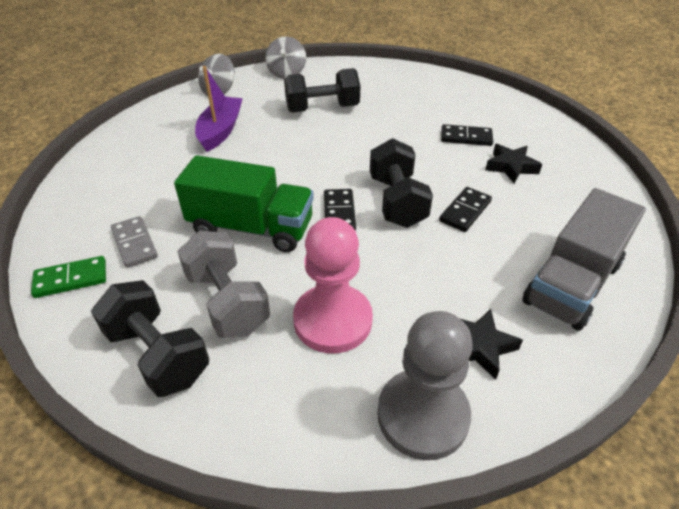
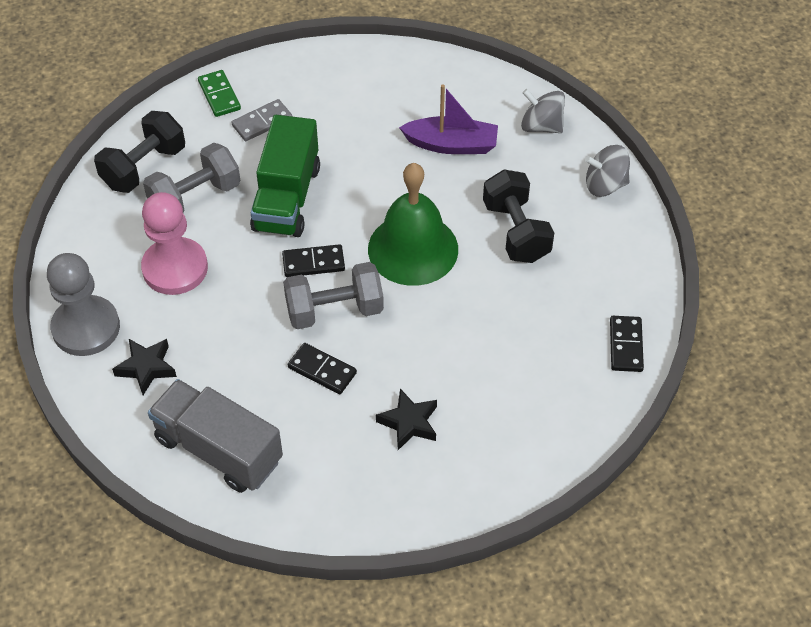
camera: 85 degrees right, 10 degrees up
(331, 156) = (413, 249): none -> green bell
(397, 201) = (334, 310): black dumbbell -> grey dumbbell
(466, 137) = (469, 381): black domino -> black domino (625, 345)

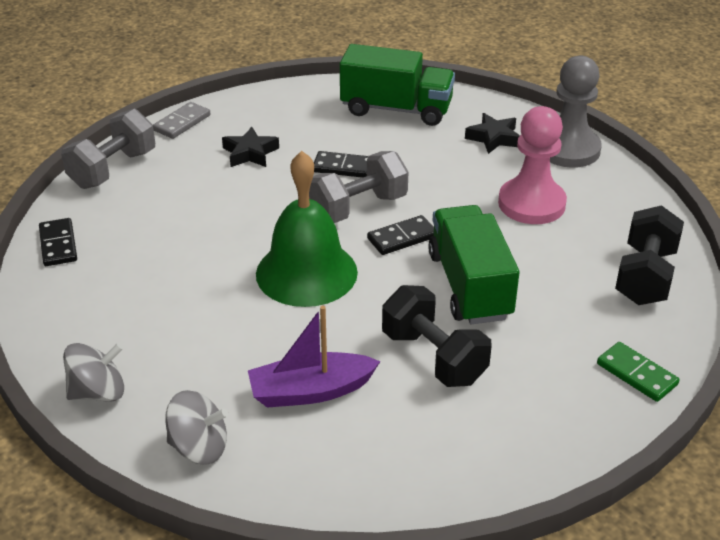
camera: 160 degrees right, 15 degrees down
(195, 197) = (566, 263): grey dumbbell -> grey dumbbell (113, 169)
(219, 450) = (396, 109): grey truck -> green truck
(262, 122) = (559, 356): grey domino -> grey domino (182, 123)
(516, 231) = (198, 315): black dumbbell -> black dumbbell (433, 357)

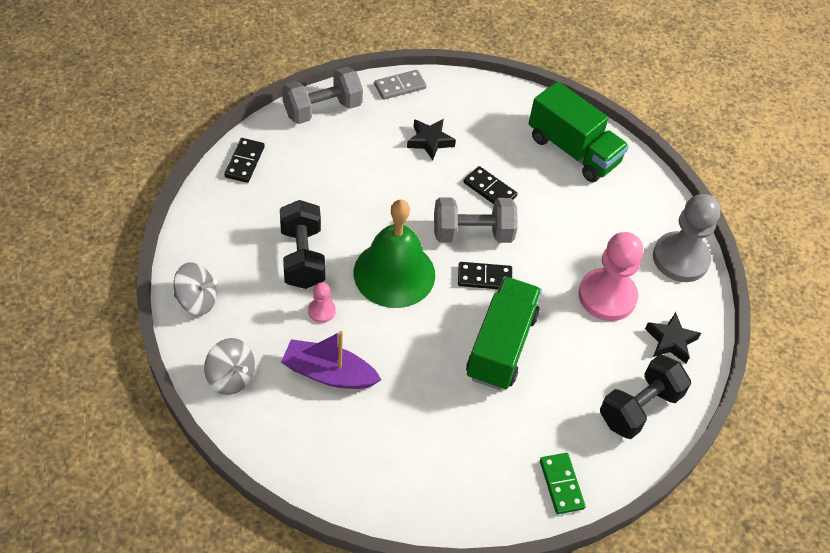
camera: 25 degrees right, 15 degrees up
(255, 338) = (321, 311): none -> pink pawn
(433, 357) = (429, 392): black dumbbell -> black dumbbell (302, 257)
(493, 138) = (628, 217): black star -> black star (670, 341)

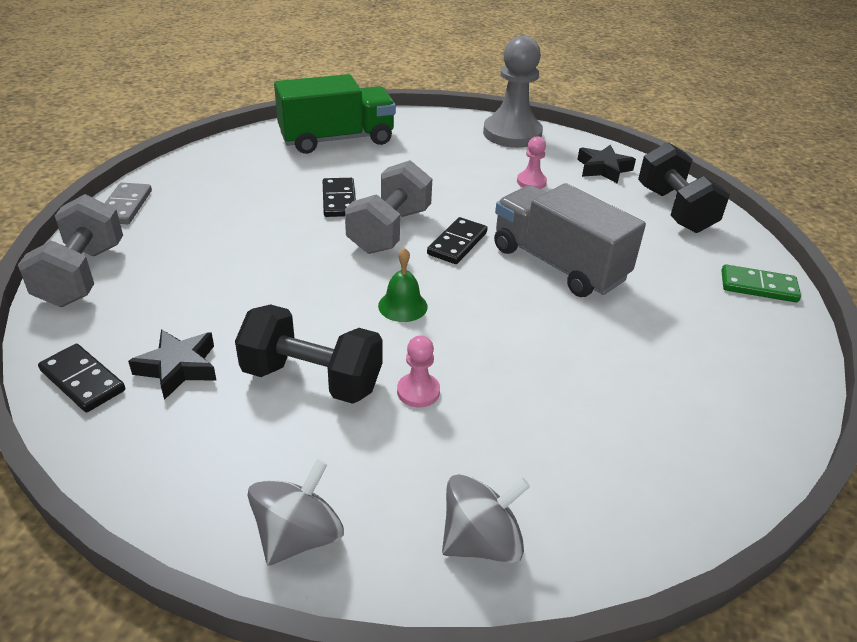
camera: 60 degrees left, 15 degrees down
(329, 373) = (528, 421): purple boat -> none
(394, 273) = (402, 306): green bell -> green bell, size x0.43
(430, 141) = (230, 214): black star -> black star (178, 368)
(489, 189) = (339, 200): black domino -> black domino turned 75 degrees counterclockwise
(501, 346) = (558, 264): green truck -> grey truck
(607, 296) = (531, 182): pink pawn -> pink pawn, size x0.46

